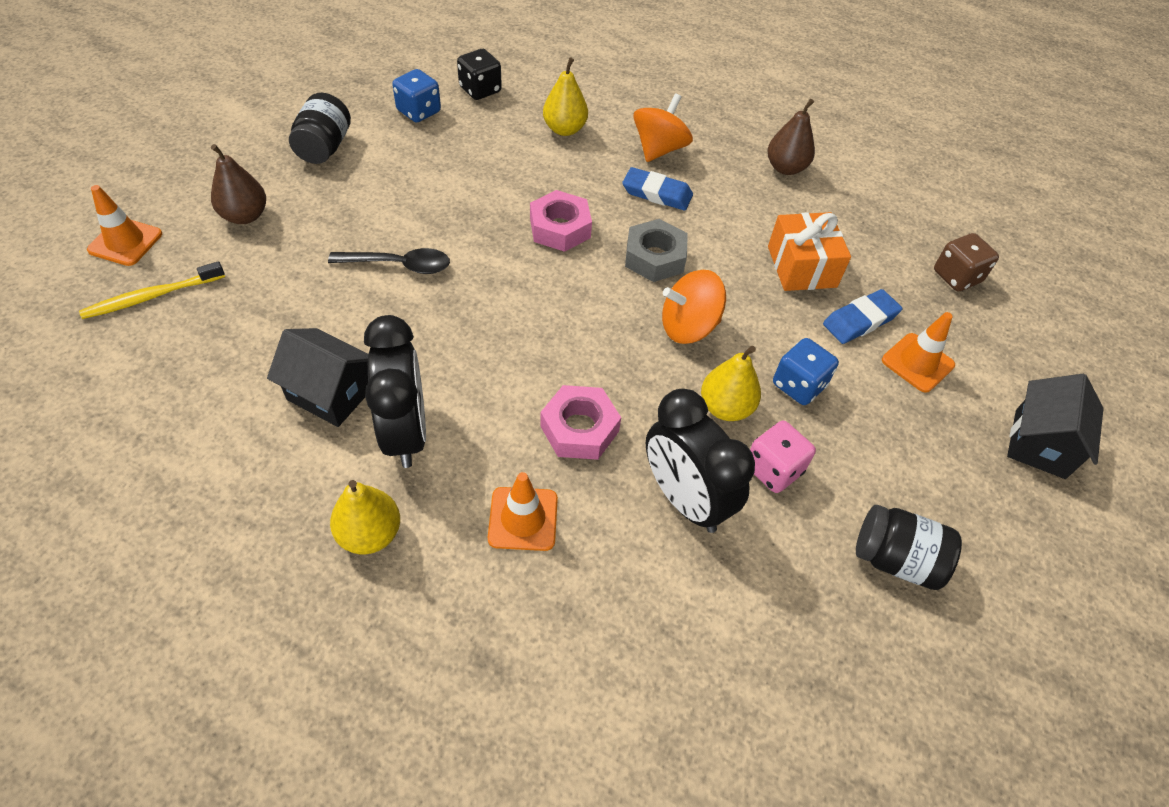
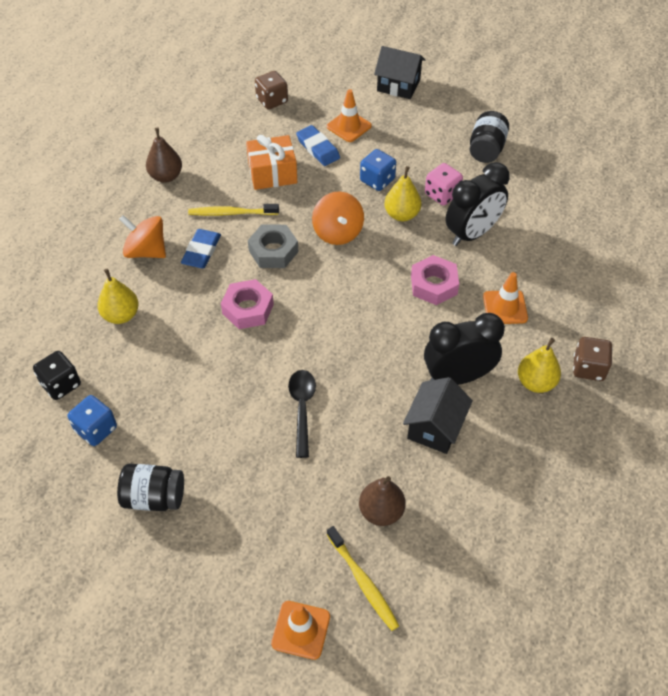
camera: 90 degrees left, 0 degrees up
(245, 216) = (255, 538): brown pear -> brown pear (381, 511)
(377, 622) = (588, 368): none -> brown dice
(723, 222) = (231, 213): none -> yellow toothbrush

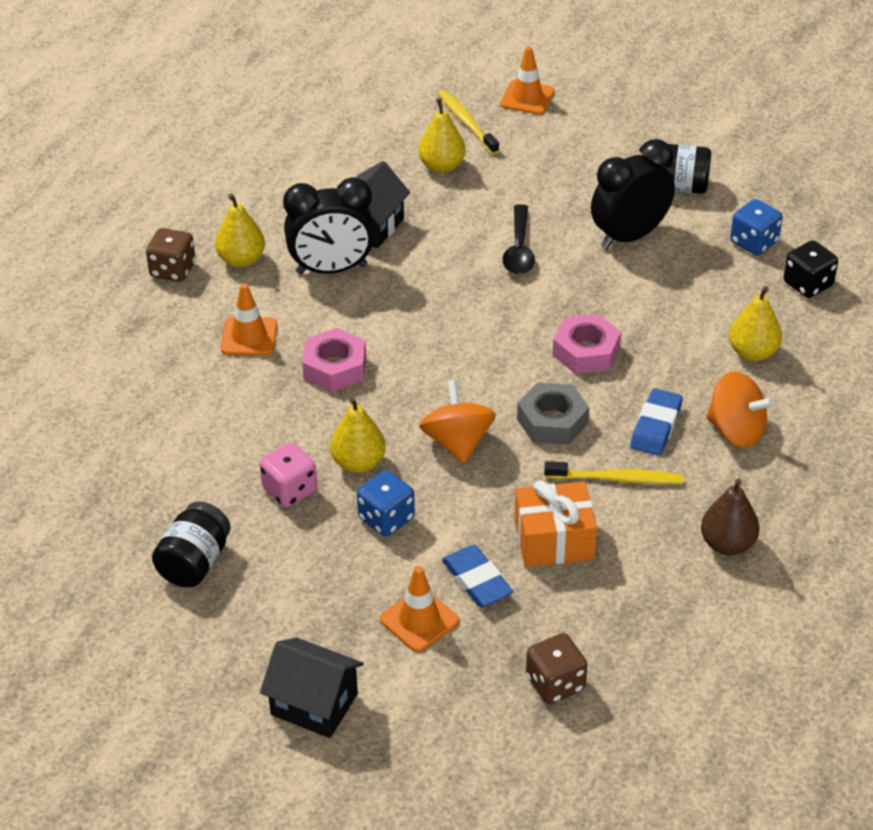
camera: 175 degrees left, 10 degrees down
(381, 511) = (442, 166): brown pear -> yellow pear
(472, 233) = (261, 430): black clock -> black clock (629, 236)

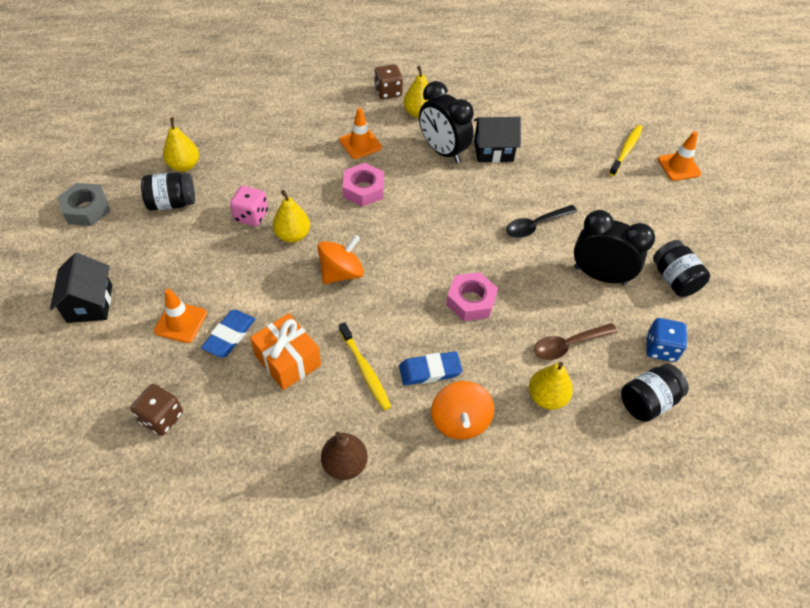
camera: 55 degrees right, 10 degrees up
(386, 518) = (255, 268): blue dice -> none
(442, 166) = (575, 157): yellow pear -> yellow pear (184, 166)
(552, 421) = (393, 312): grey nut -> grey nut (86, 209)
(701, 305) = (568, 345): none -> brown spoon
(808, 284) = (647, 401): black dice -> black jar

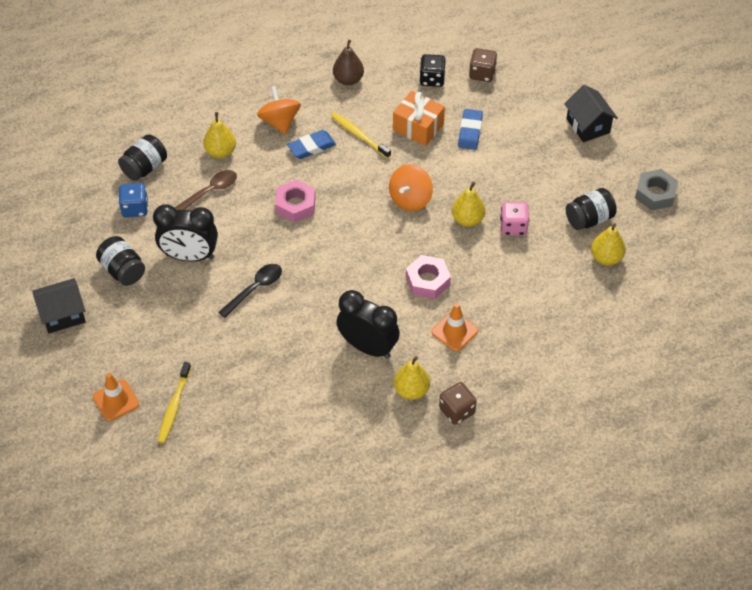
camera: 165 degrees right, 0 degrees up
(180, 322) = (512, 131): orange traffic cone -> none
(232, 429) = (432, 79): none -> black dice
(493, 150) = (316, 363): black house -> black house (63, 315)

